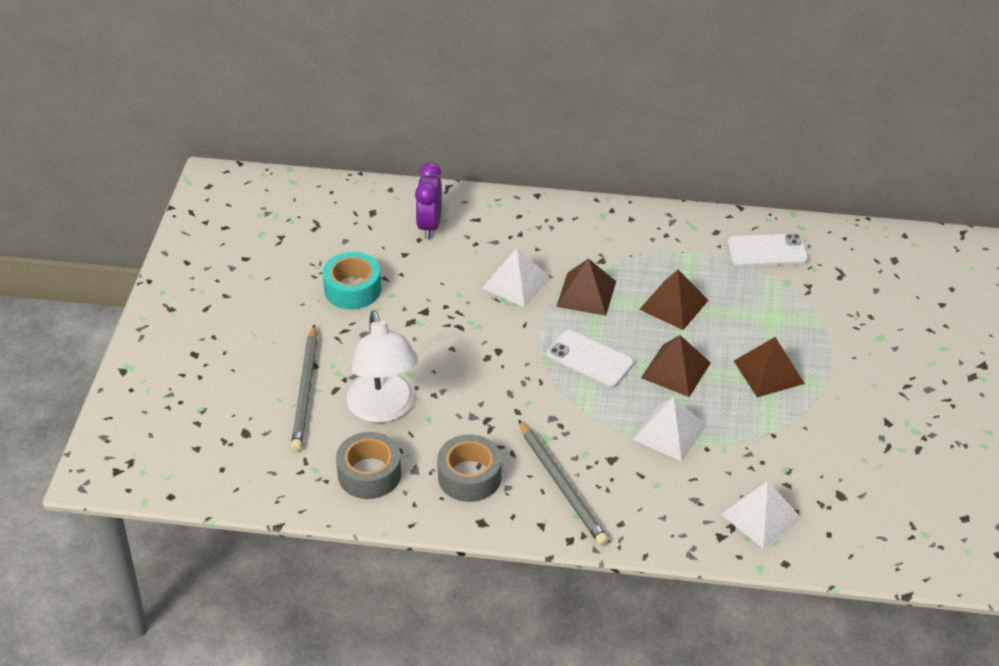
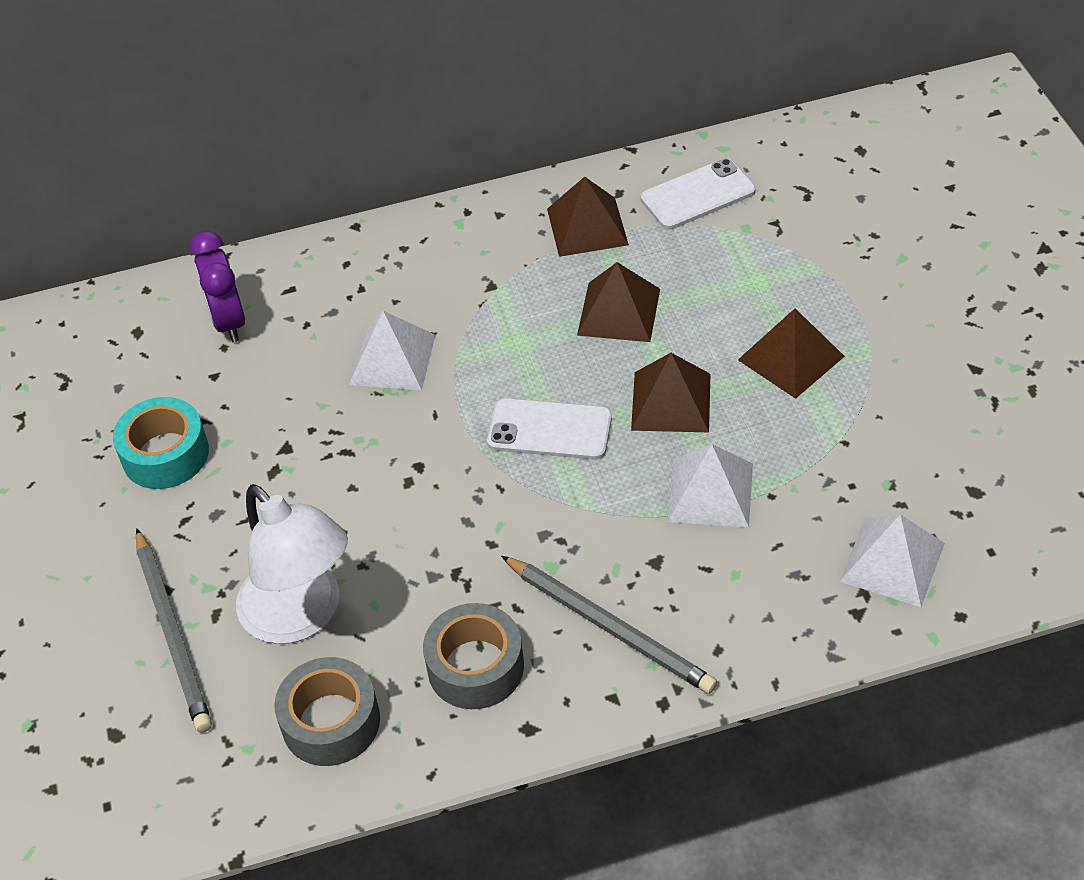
camera: 20 degrees left, 5 degrees up
(586, 293) = (495, 339): brown pyramid -> brown pyramid (587, 226)

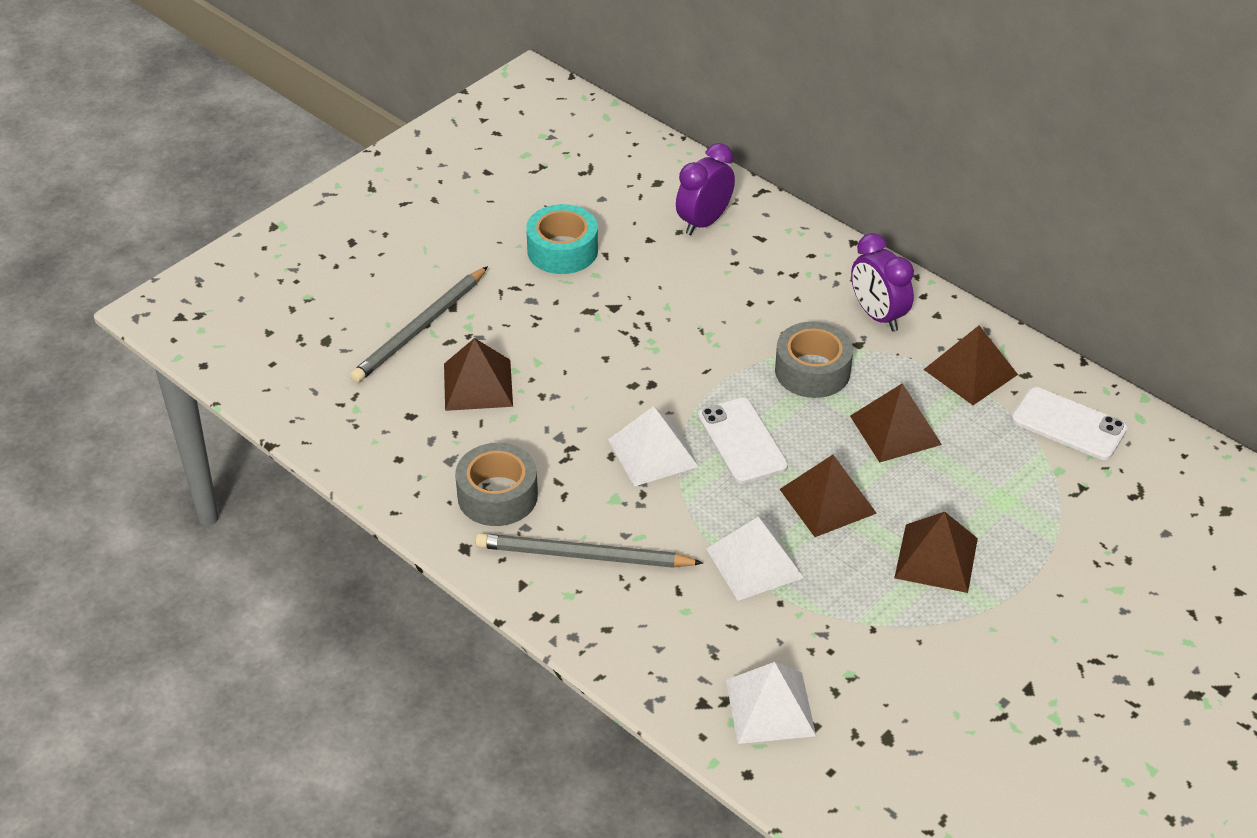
camera: 55 degrees right, 5 degrees down
(302, 616) = (478, 384): white lamp -> brown pyramid
(331, 722) = (402, 440): grey tape -> grey tape (812, 371)
(392, 359) = (739, 323): white pyramid -> white pyramid (653, 453)
(466, 255) = (878, 315): none -> purple clock
(610, 627) = (583, 556): grey pencil -> grey pencil turned 90 degrees clockwise

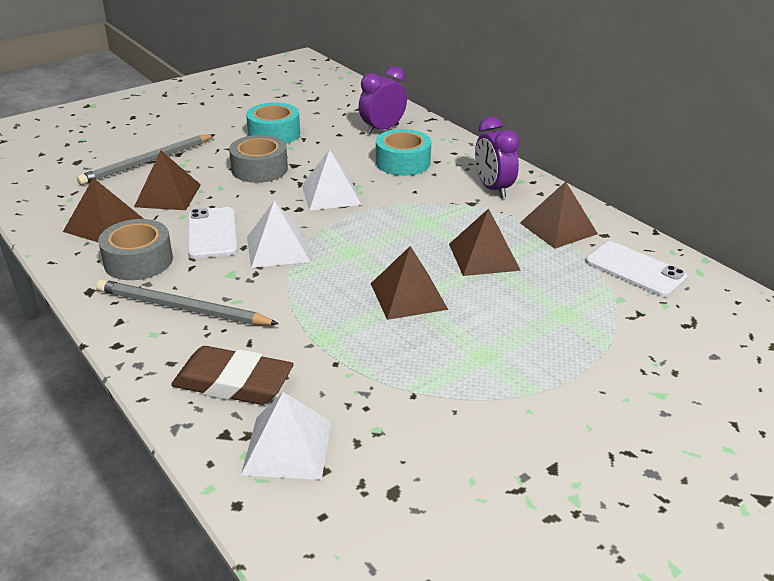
camera: 10 degrees right, 10 degrees down
(684, 643) = (233, 382): none -> brown eraser
(742, 441) = (353, 250): white phone -> white phone (212, 233)
(751, 283) = (403, 162): none -> turquoise tape
(754, 563) = (326, 331): white pyramid -> white pyramid (330, 194)
(812, 371) = (429, 214): grey tape -> grey tape (259, 169)
(936, 558) = (491, 348): brown pyramid -> brown pyramid (103, 225)

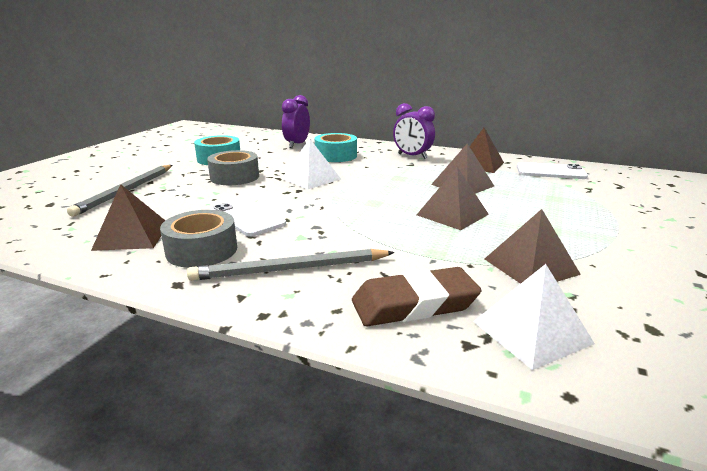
camera: 30 degrees left, 10 degrees down
(168, 195) = (173, 205): brown pyramid -> brown pyramid (530, 266)
(278, 249) = (317, 214): white pyramid -> none

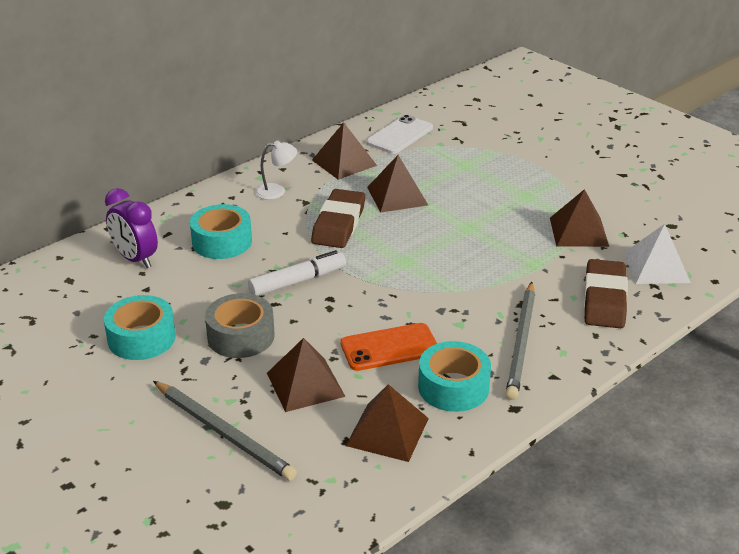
camera: 65 degrees left, 10 degrees up
(202, 250) = (453, 387): grey tape -> turquoise tape
(247, 218) = (389, 347): white phone -> orange phone
(311, 179) = (297, 281): white pyramid -> white marker
(396, 176) = (339, 224): none -> brown eraser
(412, 156) = (277, 191): purple clock -> white lamp
(452, 214) = (465, 229): brown pyramid -> brown pyramid (305, 384)

